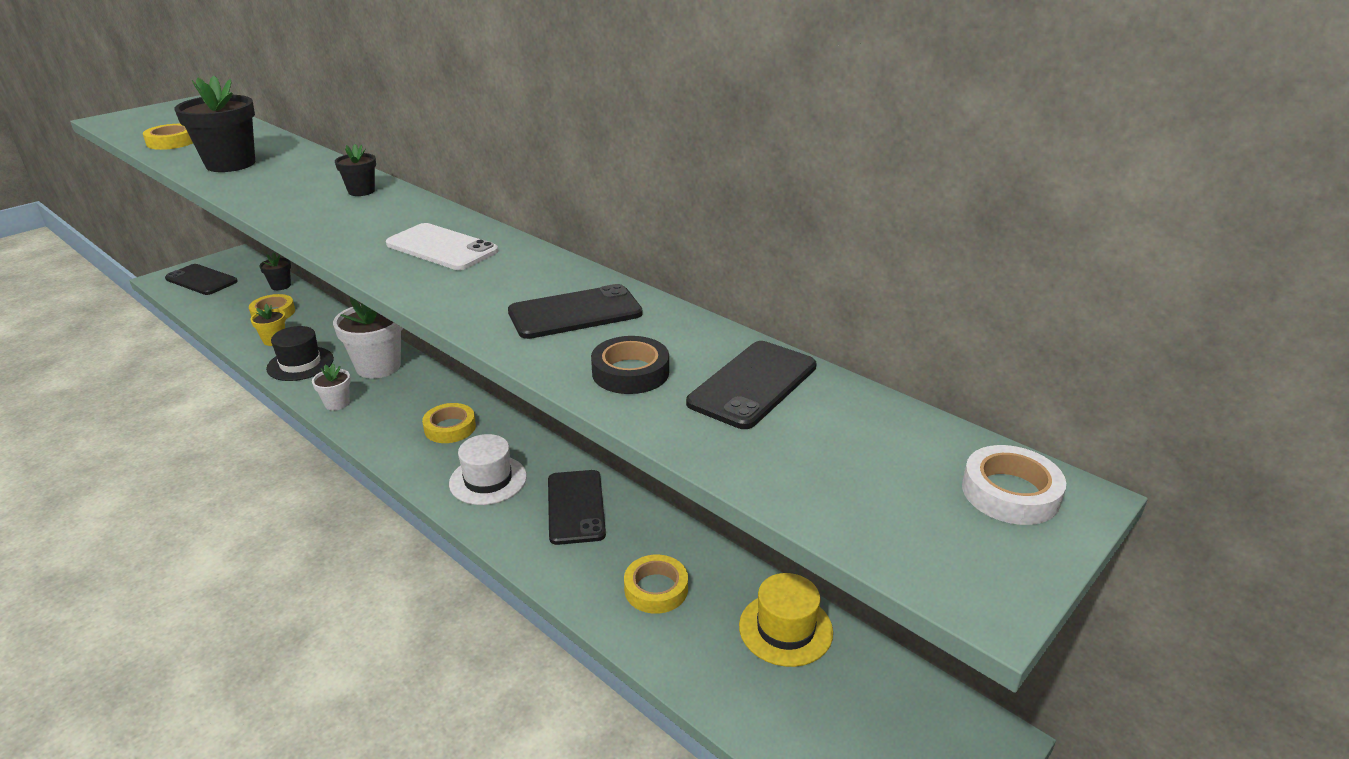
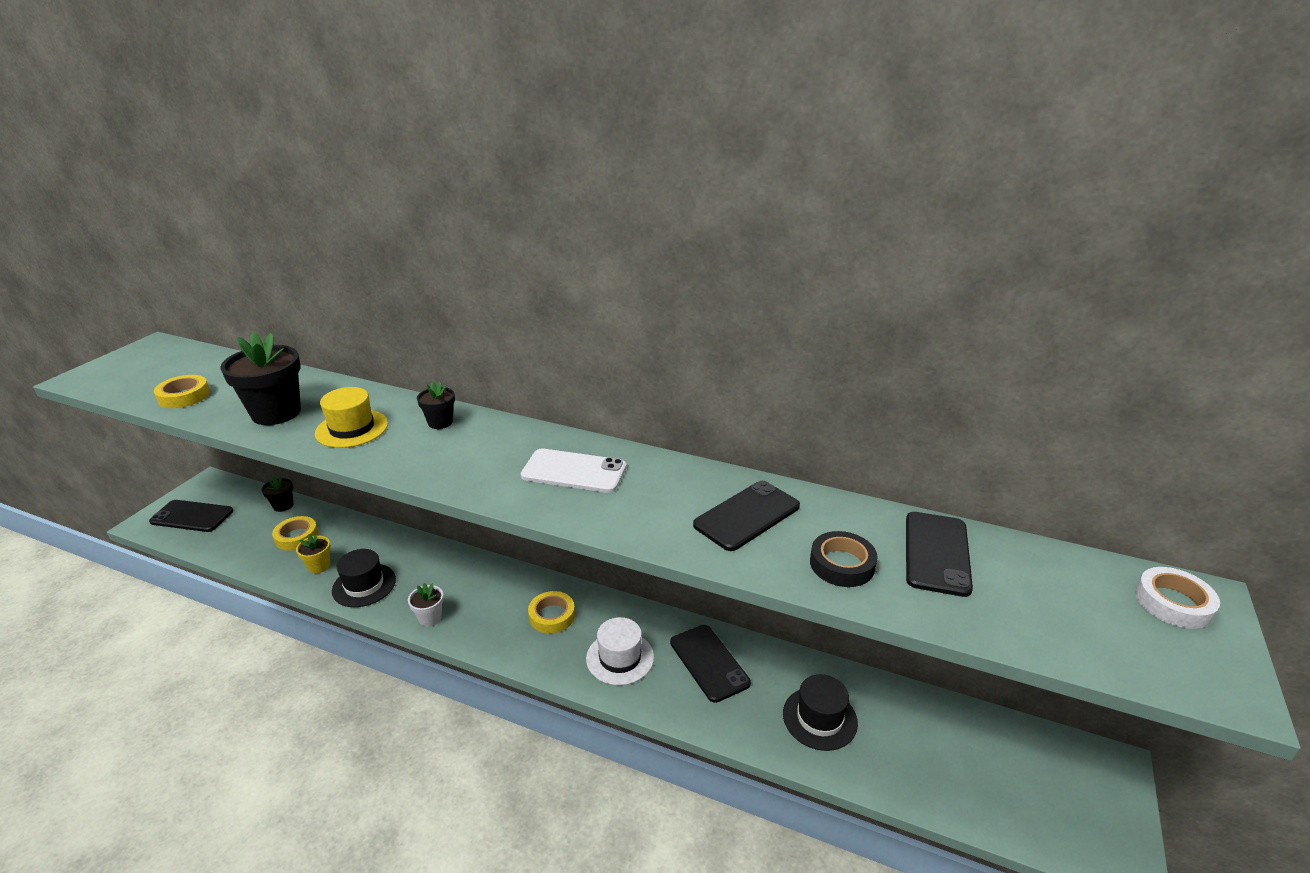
camera: 20 degrees left, 0 degrees up
(378, 367) = (443, 570): white flower pot -> none
(656, 589) = (819, 718): yellow tape -> black hat
(785, 629) = (932, 722): yellow hat -> yellow hat (352, 429)

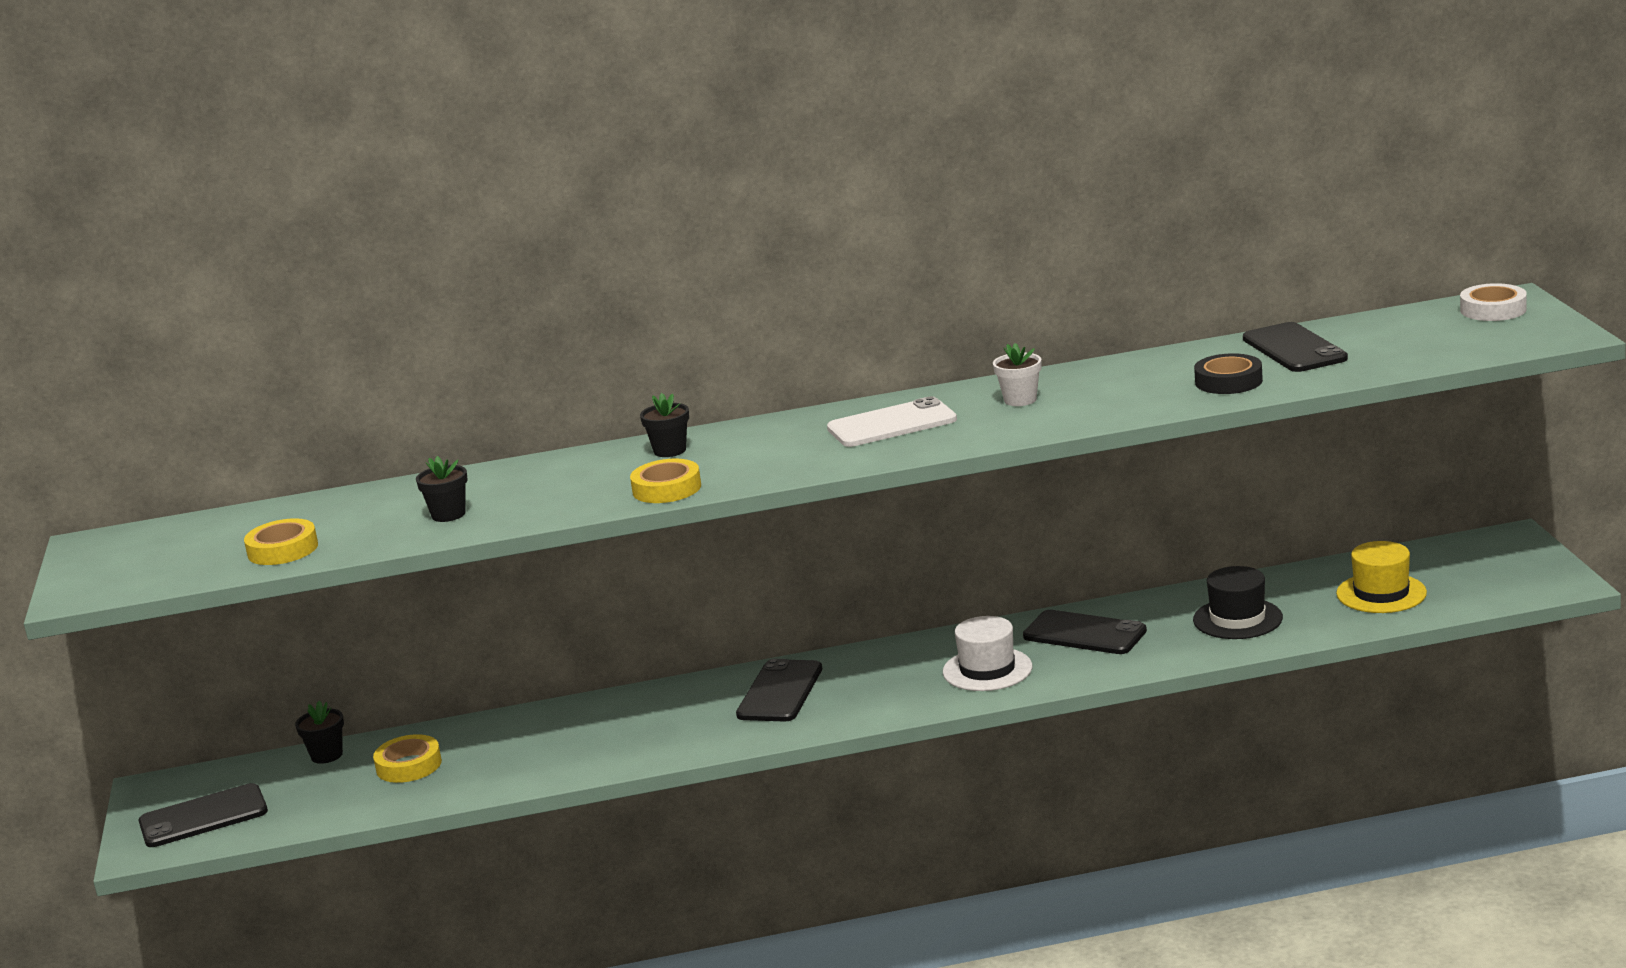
camera: 30 degrees left, 10 degrees down
(276, 413) = (448, 514): black flower pot -> black flower pot, size x0.51
(319, 566) = (494, 769): yellow flower pot -> none
(352, 429) = (576, 489): yellow hat -> yellow hat (1381, 593)
(364, 585) = (588, 755): black hat -> none
(430, 618) = (721, 738): white flower pot -> white flower pot (1020, 400)
(552, 616) = (864, 677): yellow tape -> yellow tape (667, 488)
(747, 516) = (1106, 387): black phone -> black phone (780, 692)

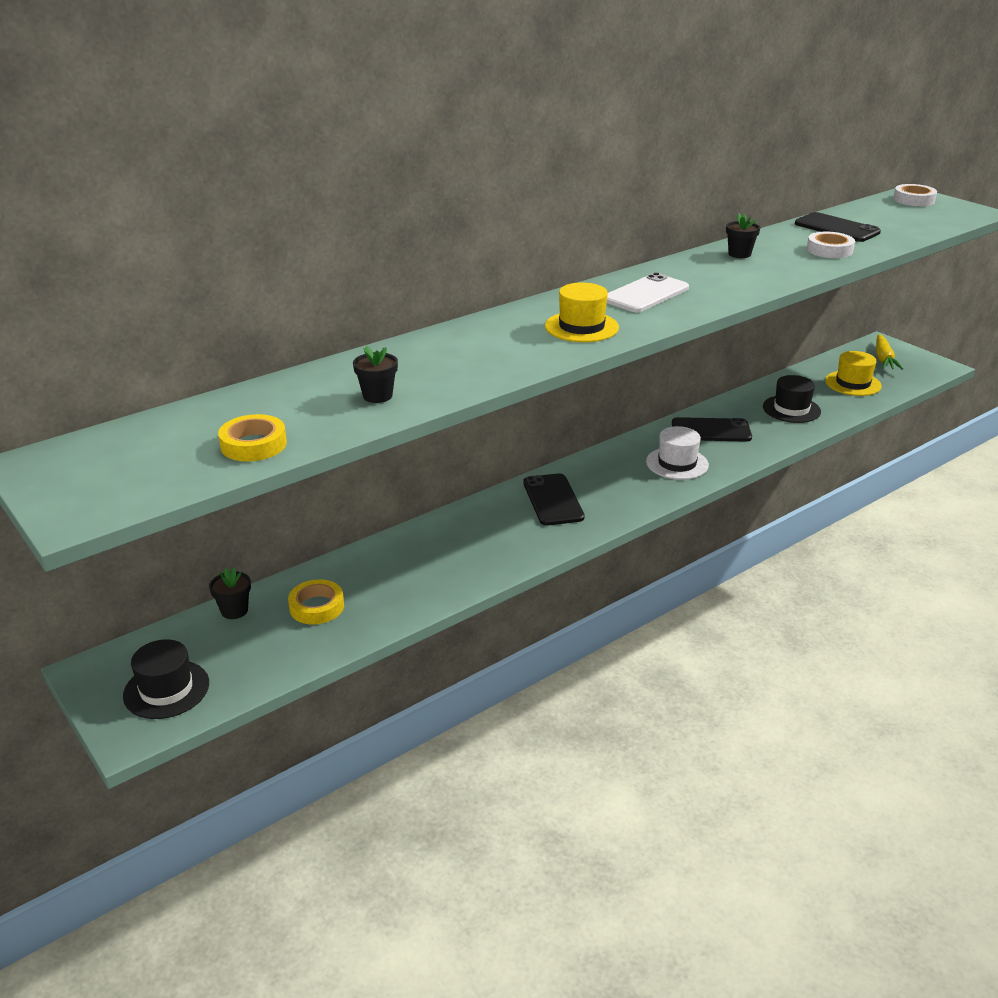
camera: 30 degrees left, 10 degrees up
(203, 817) = (166, 689): black phone -> black hat
(667, 488) = (540, 356): yellow tape -> none
(670, 450) = (501, 327): black flower pot -> black flower pot (739, 254)
(758, 459) = (581, 327): none -> yellow hat
(1020, 400) = (711, 271): white flower pot -> none
(1228, 381) = (829, 250): black tape -> white tape
(1482, 562) = (883, 358): none -> yellow carrot

